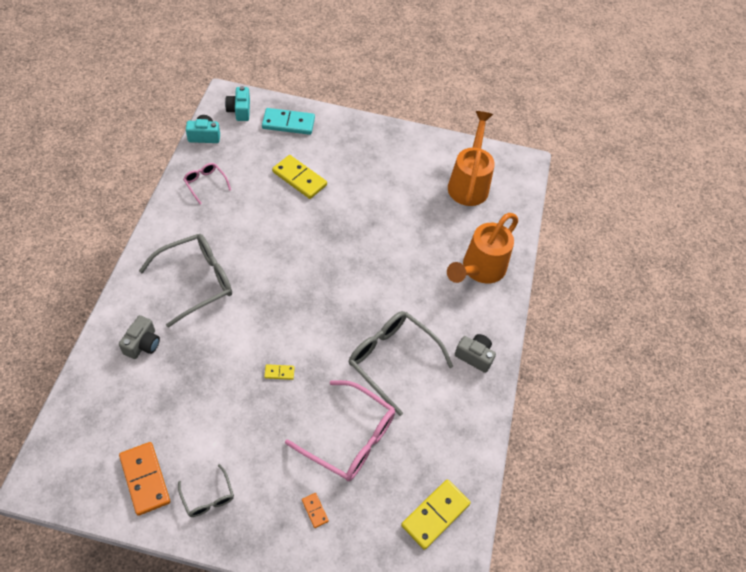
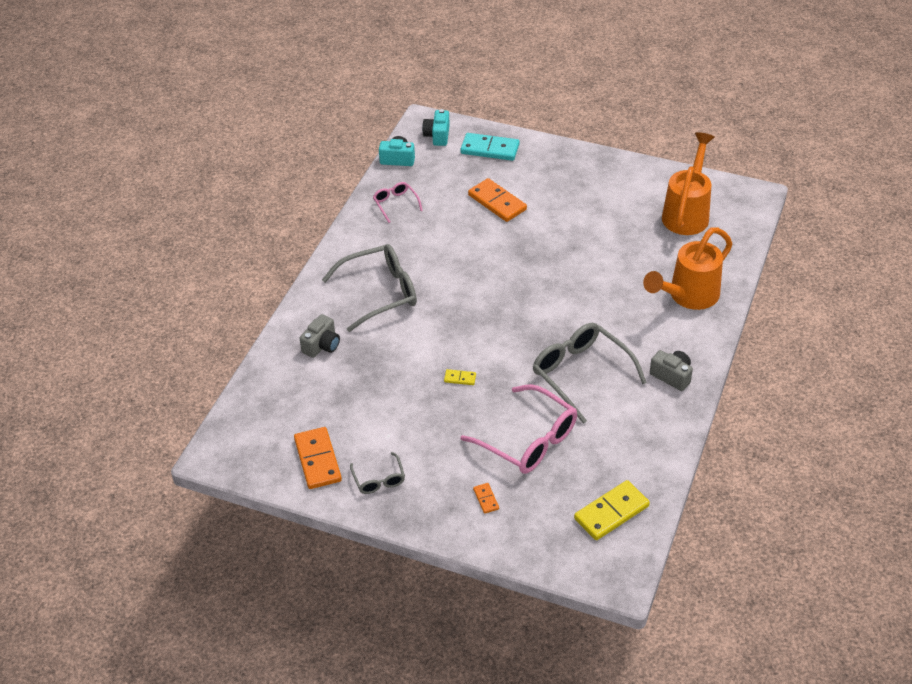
camera: 15 degrees right, 10 degrees down
(299, 178) = (497, 202): yellow domino -> orange domino

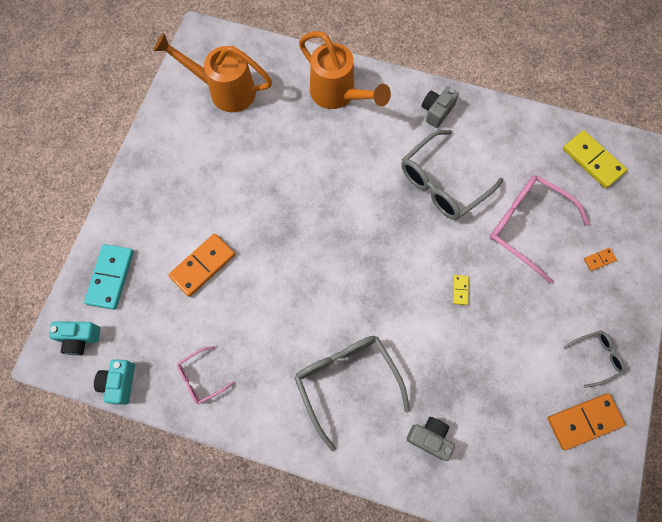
camera: 95 degrees left, 25 degrees up
(528, 440) = (527, 226): pink glasses -> pink glasses turned 90 degrees counterclockwise

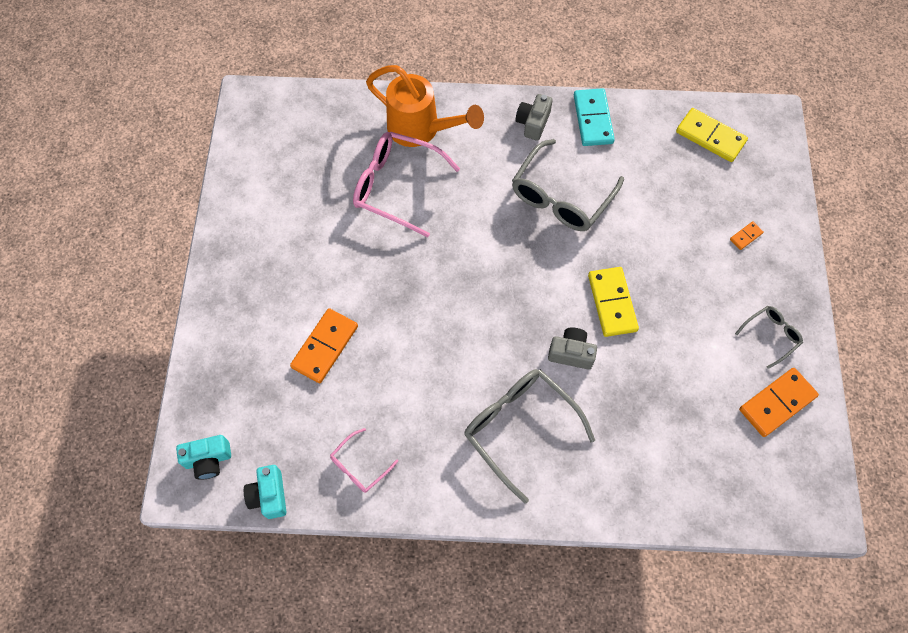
camera: 15 degrees left, 5 degrees down
(111, 277) = (224, 385): turquoise domino -> turquoise domino (593, 119)
(224, 90) = (292, 153): orange watering can -> none
(430, 438) = (624, 462): grey camera -> grey camera (571, 353)
(460, 290) = (612, 303): yellow domino -> yellow domino, size x2.13
(527, 226) = (662, 220): pink glasses -> pink glasses (396, 187)

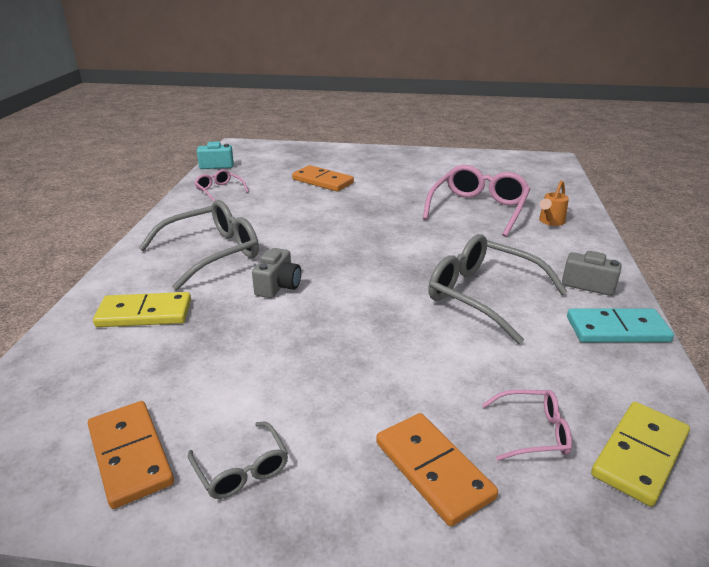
camera: 95 degrees right, 35 degrees down
(208, 460) = (252, 151): turquoise camera -> none
(421, 130) = (550, 222): orange watering can -> orange watering can, size x0.48
(612, 303) = (333, 318): yellow domino -> yellow domino (144, 313)
(705, 184) = (533, 432): none -> pink glasses
(746, 236) = (433, 470): orange domino -> orange domino, size x2.13

